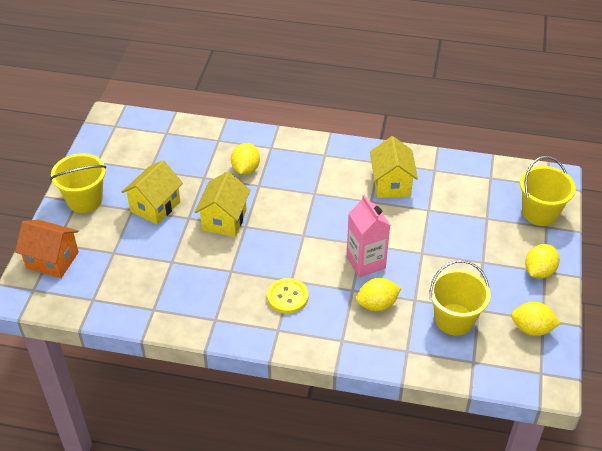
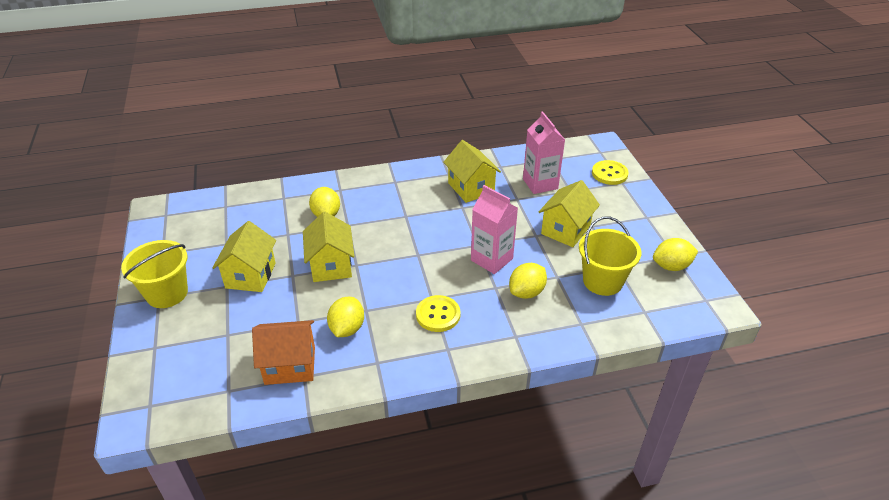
camera: 25 degrees left, 5 degrees down
(52, 260) = (158, 366): orange house -> orange house (290, 365)
(454, 257) = (565, 230): none -> yellow house
(461, 201) = (540, 184): none -> pink carton
(539, 271) = (642, 218): yellow lemon -> yellow lemon (347, 328)
(540, 213) = (609, 174): yellow bucket -> yellow button

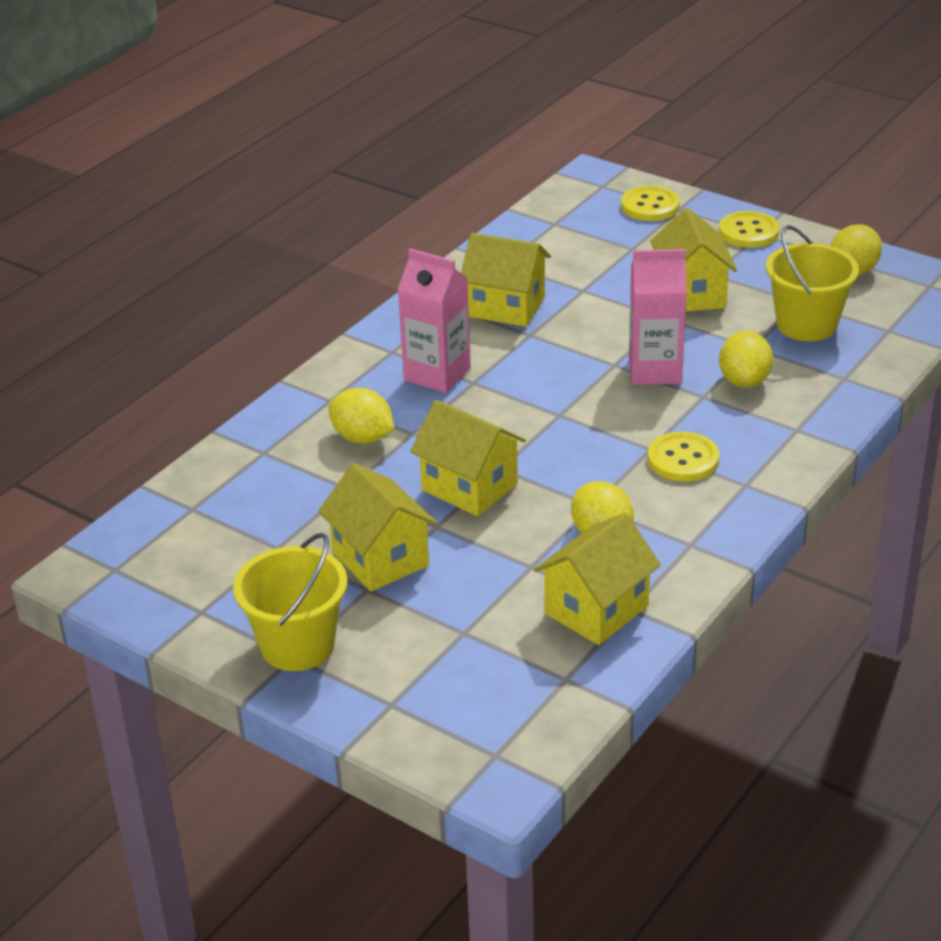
camera: 40 degrees left, 5 degrees down
(290, 365) = (596, 610): orange house -> yellow house
(540, 184) = (584, 258): pink carton -> pink carton (437, 374)
(642, 213) = (748, 232): none -> yellow button

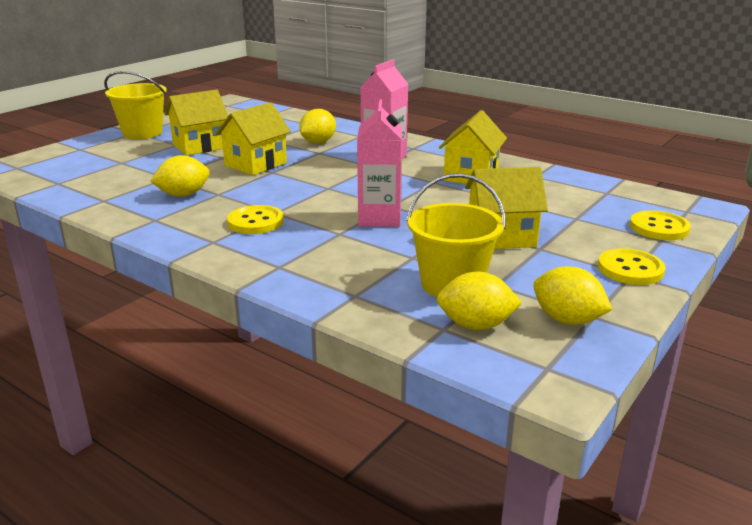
camera: 90 degrees right, 10 degrees down
(596, 610) = (110, 191): yellow house -> none
(744, 381) = (358, 250): yellow lemon -> yellow lemon (476, 325)

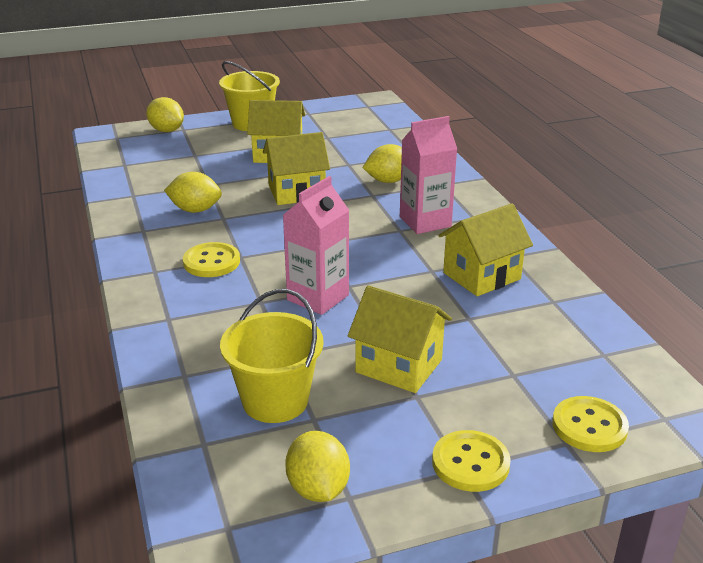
camera: 35 degrees right, 5 degrees up
(476, 325) = (233, 454): yellow lemon -> yellow lemon (167, 130)

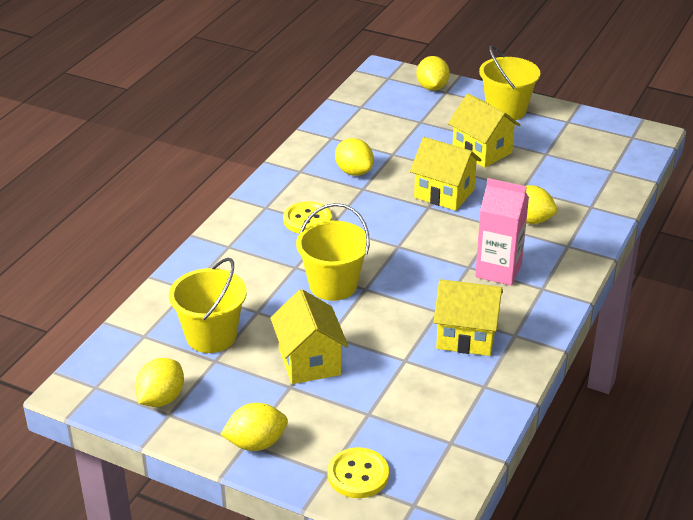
camera: 45 degrees right, 5 degrees up
(318, 297) = (333, 285): pink carton -> yellow bucket
(470, 463) = (256, 443): yellow button -> yellow lemon

